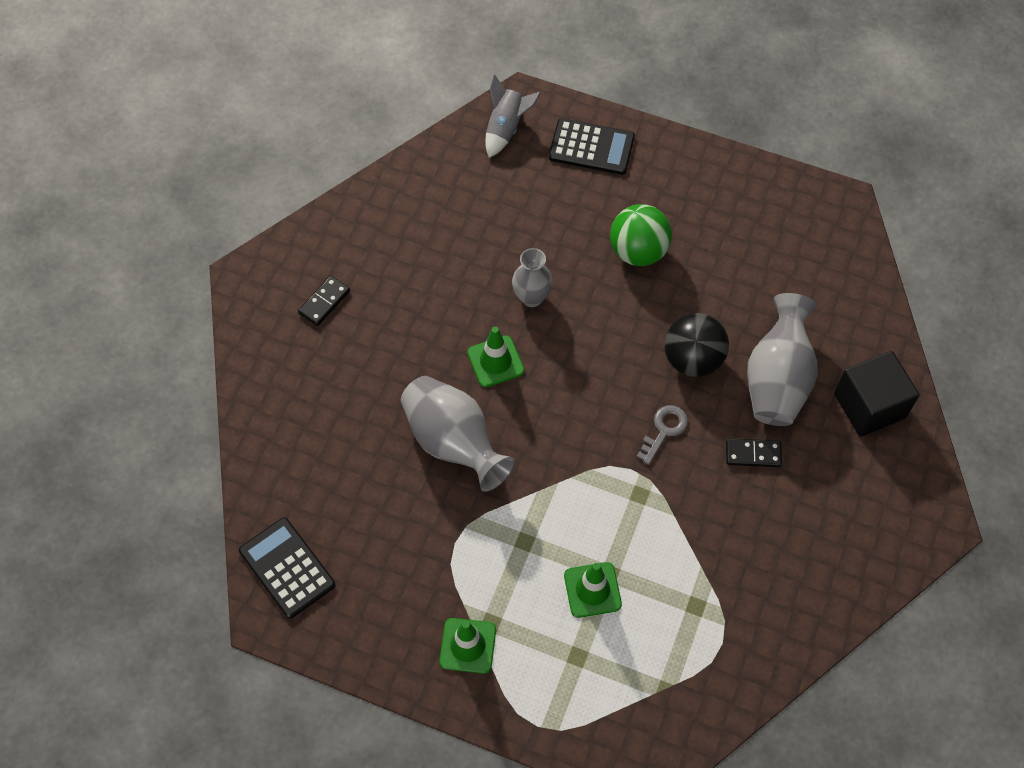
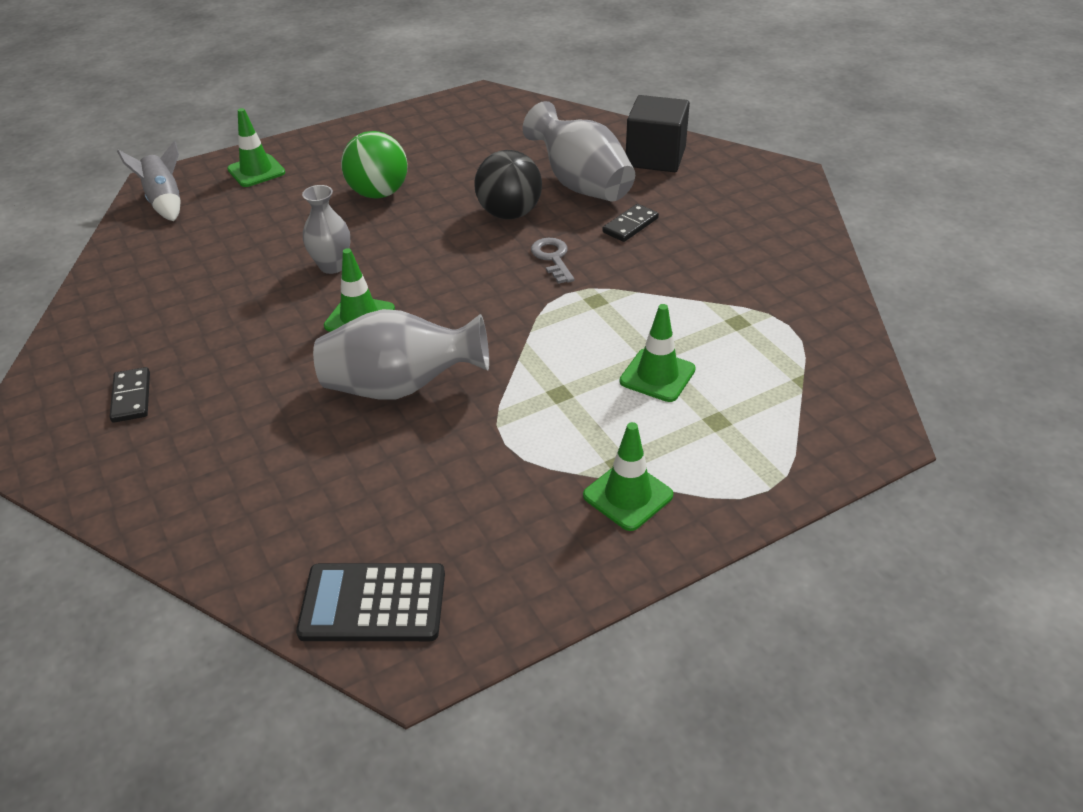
camera: 50 degrees left, 20 degrees down
(591, 147) = (256, 171): black calculator -> green traffic cone

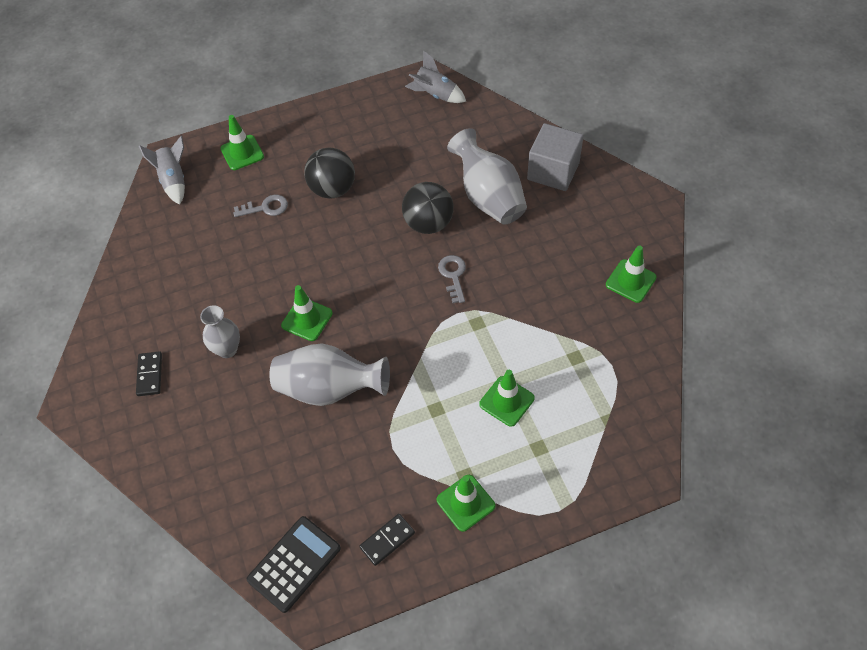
camera: 10 degrees right, 15 degrees up
(292, 216) = (266, 207): none -> grey key
(332, 266) = (292, 264): grey vase -> grey vase (227, 349)
(373, 603) = (294, 564): black calculator -> black calculator turned 120 degrees clockwise
(379, 193) = (332, 189): green ball -> black ball
(495, 106) = (435, 94): none -> grey rocket
(630, 225) = (517, 247): black domino -> black domino (387, 540)
(655, 157) = (553, 171): black cube -> grey cube
(784, 244) = (630, 281): none -> green traffic cone

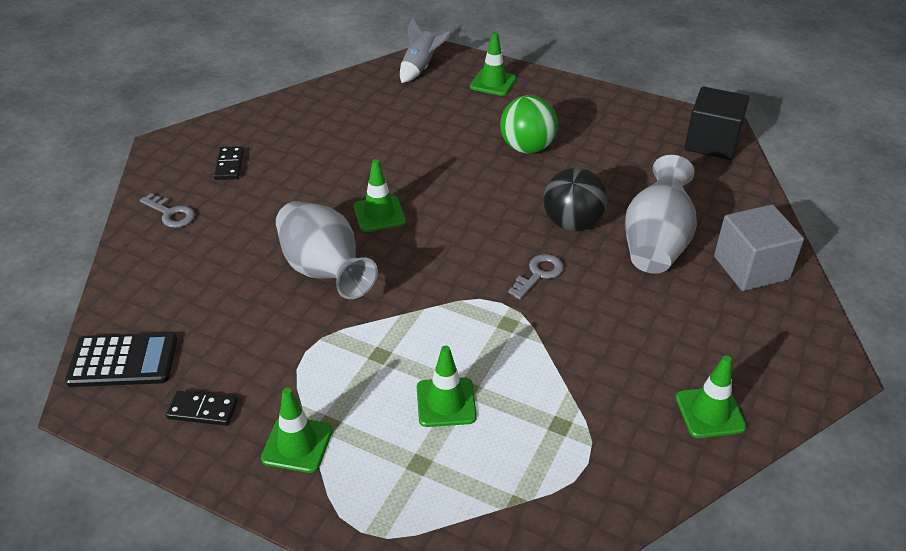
camera: 45 degrees right, 15 degrees down
(149, 375) = (229, 165): black domino -> black domino turned 45 degrees counterclockwise
(227, 349) = (298, 189): grey vase -> none
(266, 207) = (459, 125): grey key -> grey key (171, 214)
(332, 189) = (527, 148): black ball -> green ball
(435, 94) = (711, 143): grey rocket -> black cube

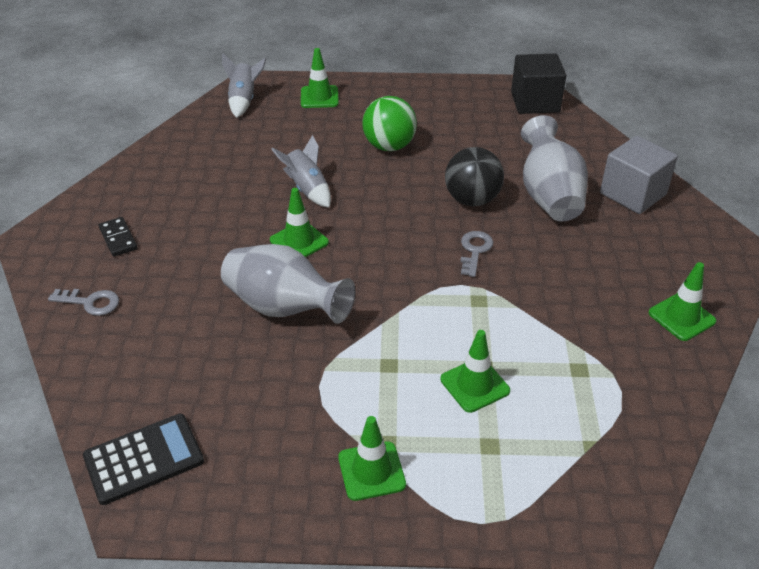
camera: 25 degrees left, 0 degrees up
(202, 410) = (259, 475): black domino -> none
(420, 167) = (307, 189): none -> grey rocket

